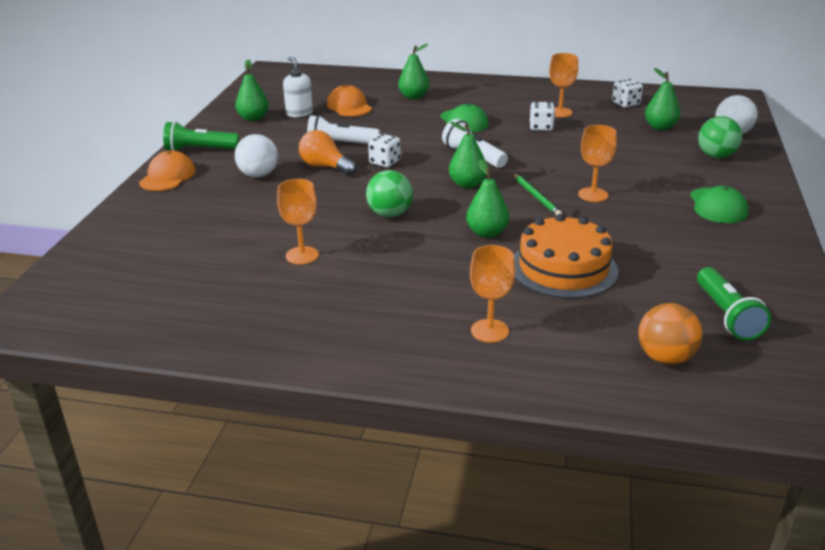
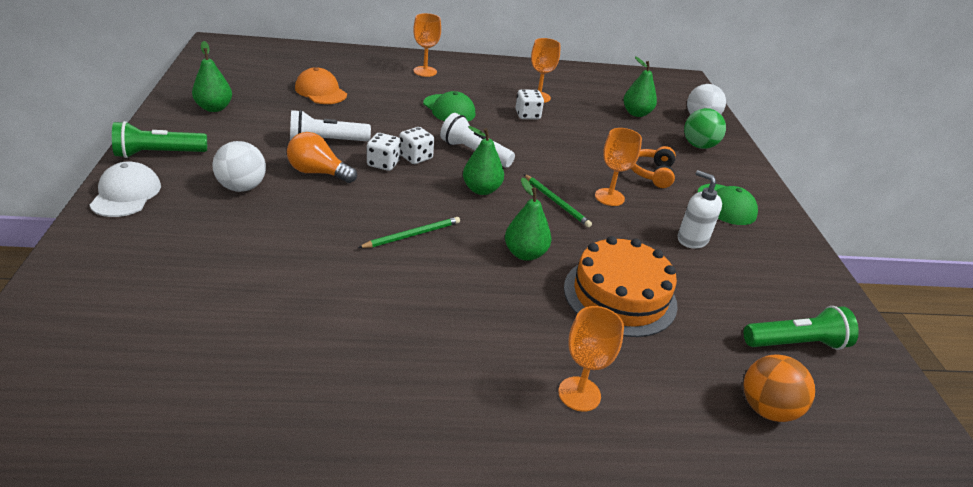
camera: 20 degrees left, 5 degrees up
(168, 176) = (126, 194): orange cap -> white cap
(299, 113) = (266, 100): white soap dispenser -> white soap dispenser (692, 239)
(302, 255) = (329, 303): orange goblet -> orange goblet (425, 71)
(390, 214) = (412, 235): green ball -> green pencil
(414, 97) = (386, 79): green pear -> none
(626, 103) = (594, 86): white dice -> white dice (415, 157)
(649, 178) = (651, 173): none -> orange headphones
(727, 315) = (796, 343): green flashlight -> green flashlight turned 75 degrees counterclockwise

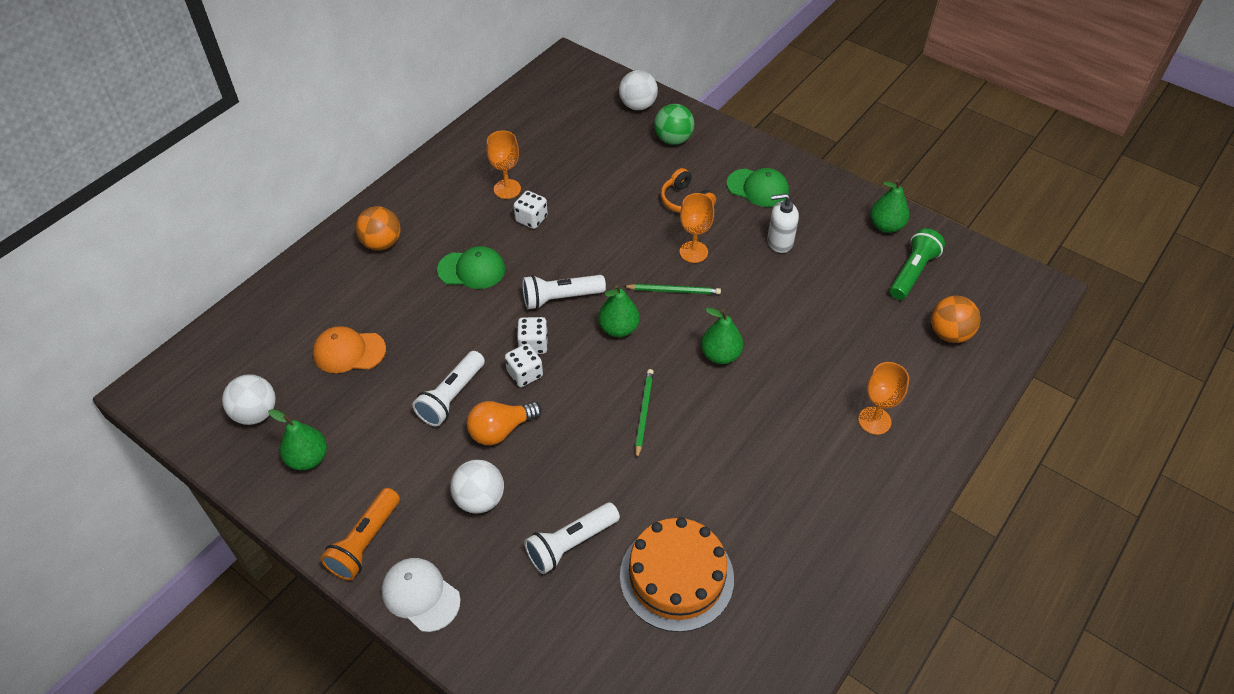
camera: 45 degrees left, 15 degrees up
(159, 154) = (365, 542): green flashlight -> orange flashlight
(234, 79) = (256, 413): none -> white ball
(235, 248) = (571, 544): none -> white flashlight
(425, 71) = (382, 243): orange goblet -> orange ball
(620, 296) = (805, 331): orange cake -> orange cake (676, 577)
(636, 113) = (593, 141): green pear -> green pear (886, 226)

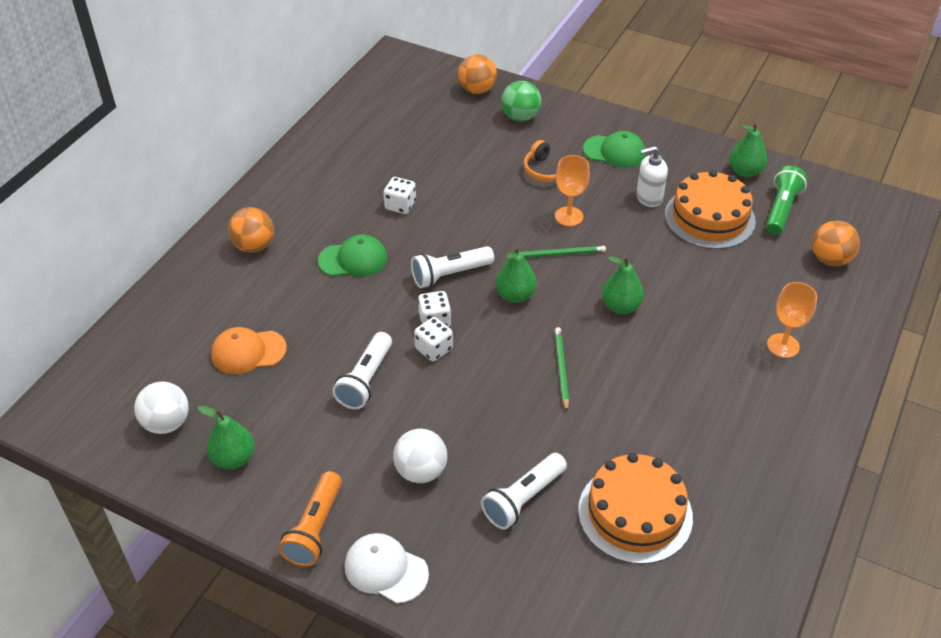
camera: 10 degrees left, 5 degrees down
(501, 430) = (424, 404): orange light bulb -> none
(507, 189) = (368, 180): orange goblet -> none
(638, 105) = (477, 90): white ball -> orange ball
(836, 271) = (709, 217): none -> orange cake

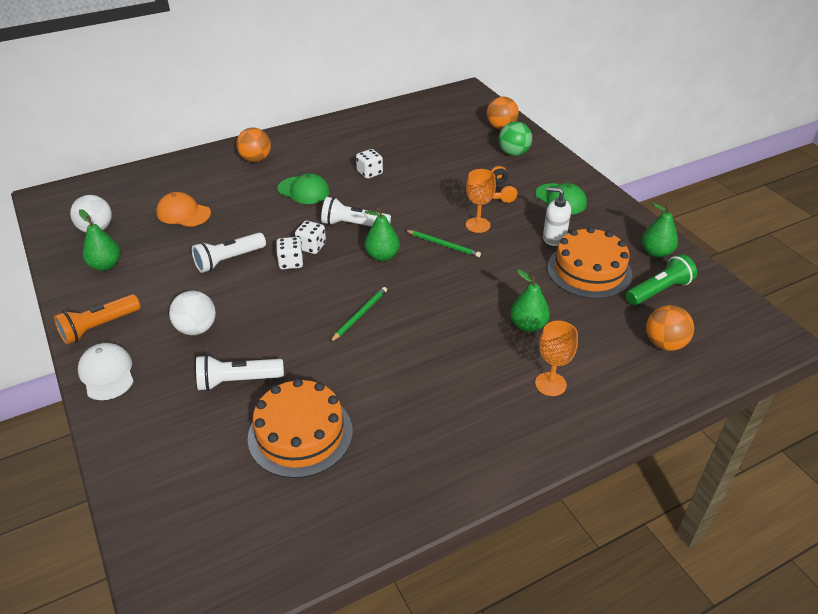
camera: 35 degrees right, 5 degrees down
(621, 306) = (449, 297): green pear -> green pear (528, 325)

